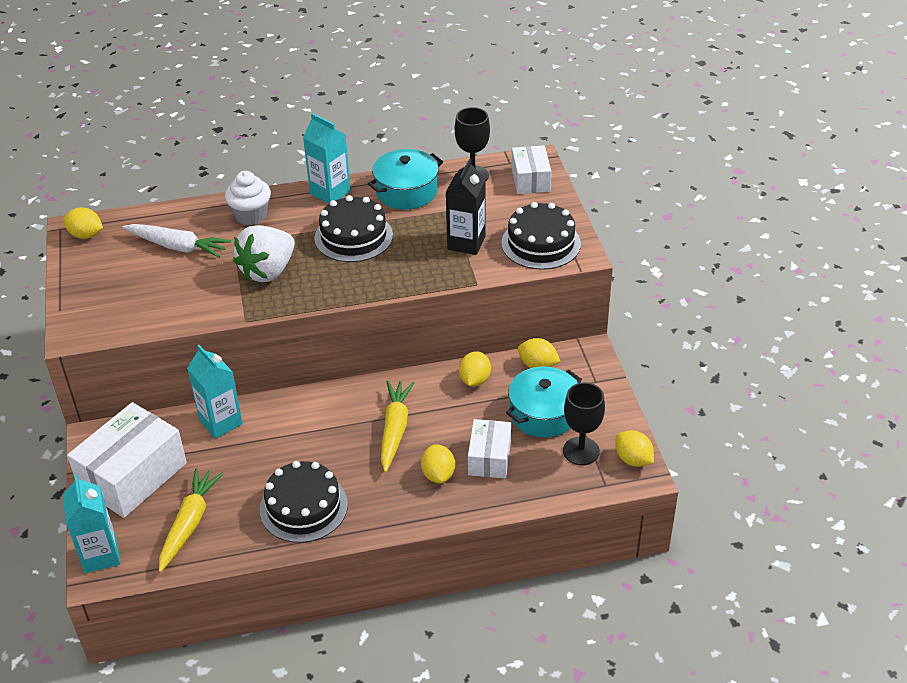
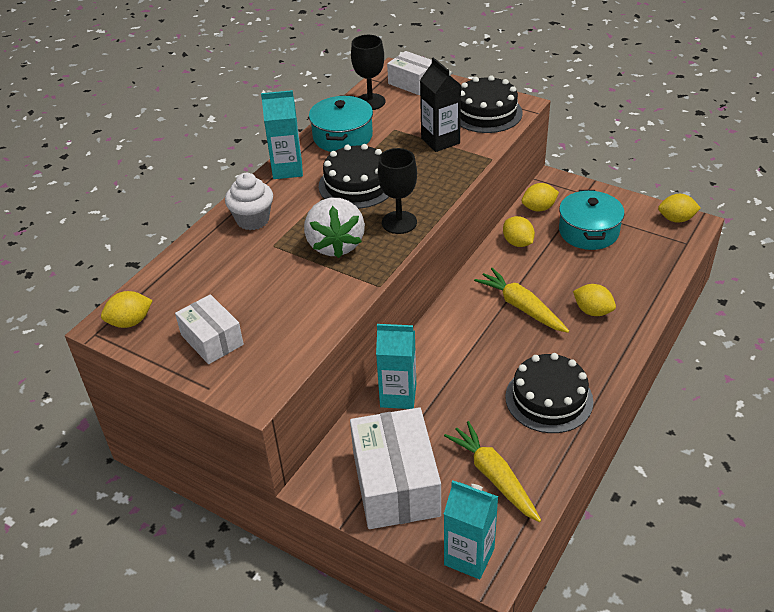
camera: 45 degrees left, 0 degrees up
(178, 247) = (231, 277): white carrot -> none
(489, 458) = (603, 278): white box -> white box (212, 340)
(581, 451) = (643, 236): black goblet -> black goblet (399, 222)

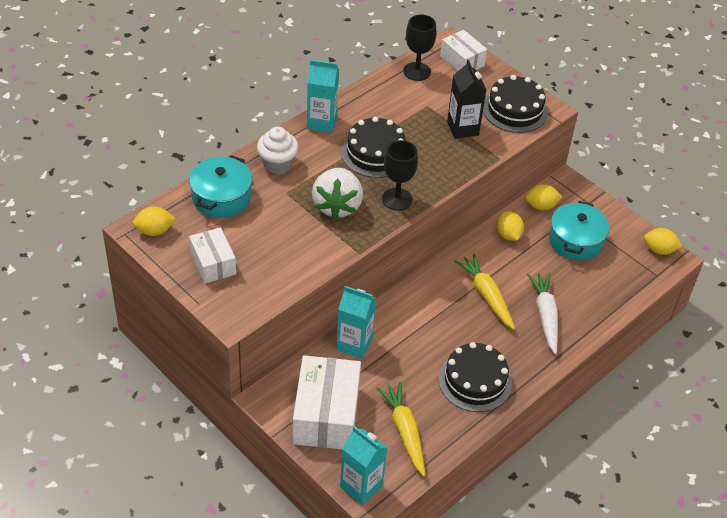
camera: 10 degrees right, 5 degrees up
(342, 136) = (380, 101): turquoise pot -> turquoise pot (221, 197)
(592, 311) = (545, 316): yellow lemon -> white carrot

